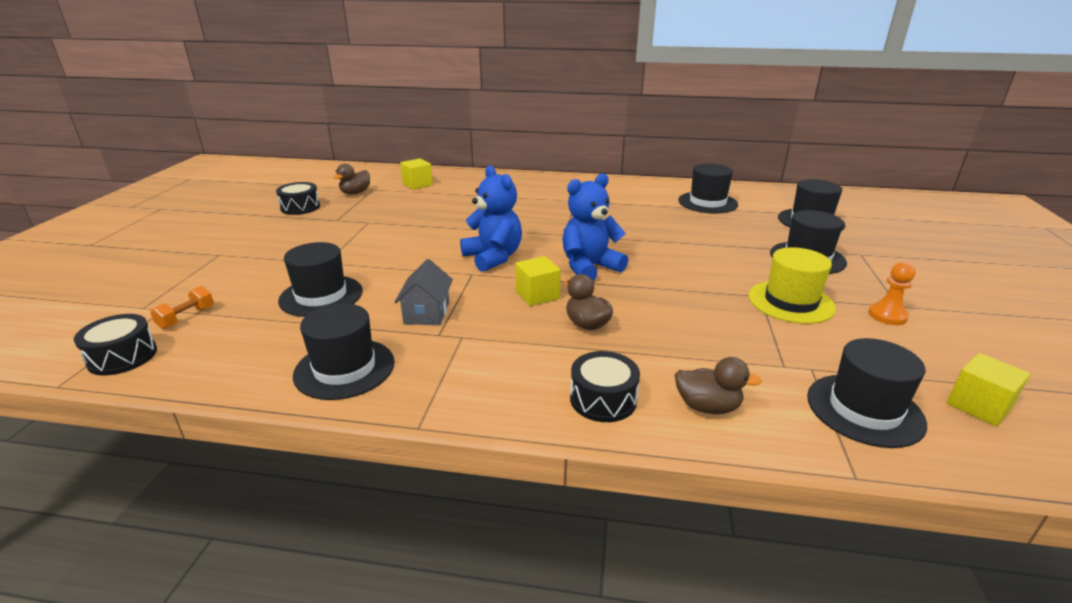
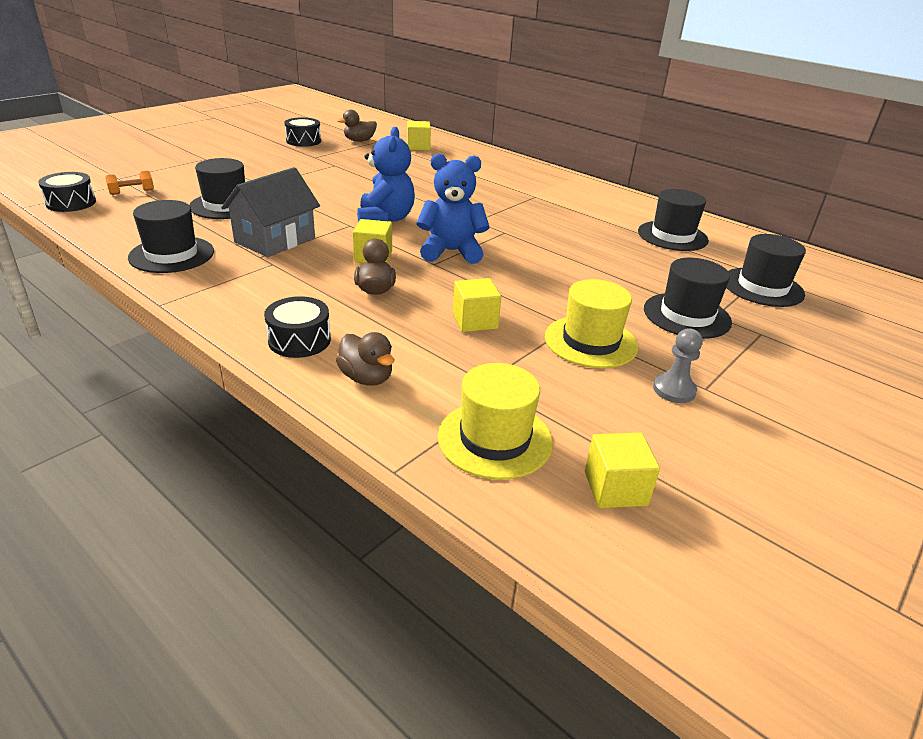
camera: 30 degrees right, 5 degrees up
(427, 312) = (275, 240): grey house -> grey house, size x1.53
(698, 319) = (475, 321): none -> yellow cube
(864, 410) = (495, 439): black hat -> yellow hat
(887, 315) = (674, 390): orange pawn -> grey pawn

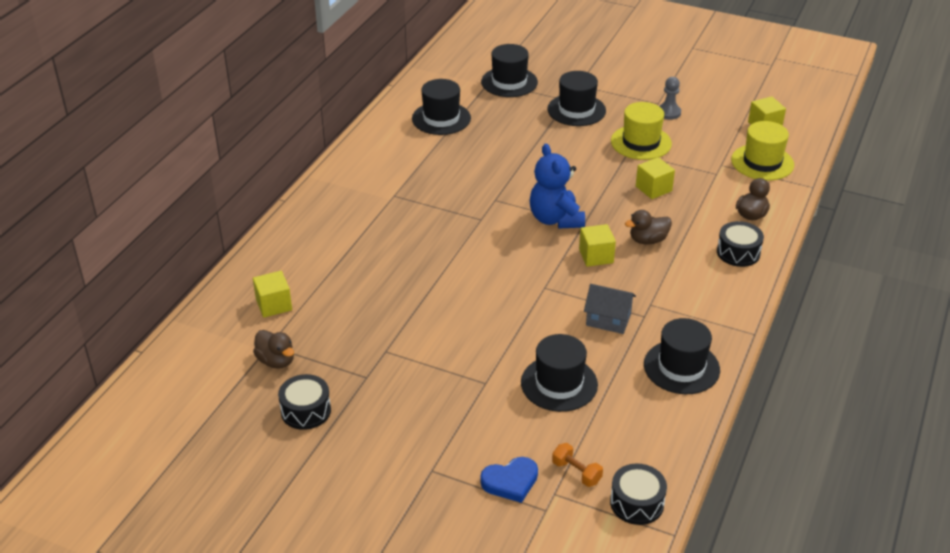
camera: 105 degrees left, 5 degrees up
(159, 174) = (510, 481): none -> blue heart
(275, 240) = (608, 320): grey house -> grey house, size x0.65
(385, 219) = (516, 270): blue teddy bear -> none

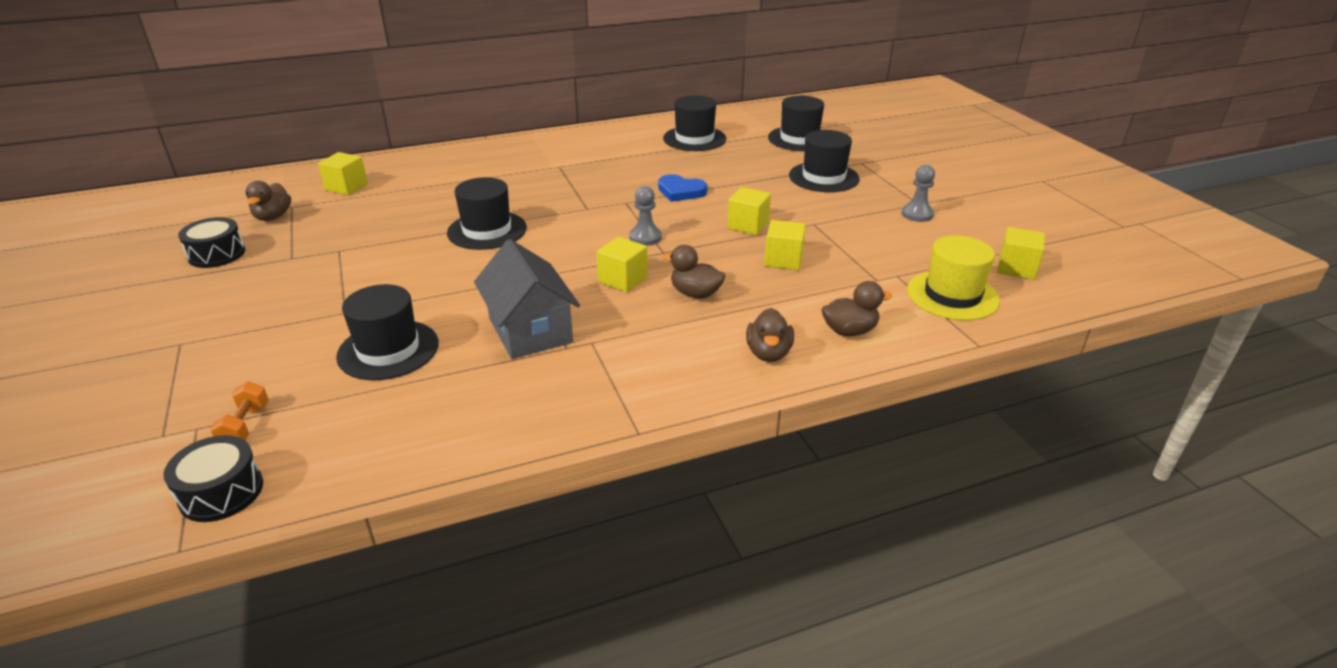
camera: 45 degrees right, 5 degrees down
(510, 481) = (196, 393): blue heart -> blue heart (681, 191)
(555, 219) = (645, 237): blue teddy bear -> grey pawn
(596, 175) = (748, 225): none -> yellow cube
(608, 320) = (530, 330): grey house -> grey house, size x1.53
(641, 142) = (841, 223): yellow hat -> none
(681, 367) = (507, 410): black hat -> black hat (487, 230)
(738, 252) = (768, 353): black drum -> brown duck

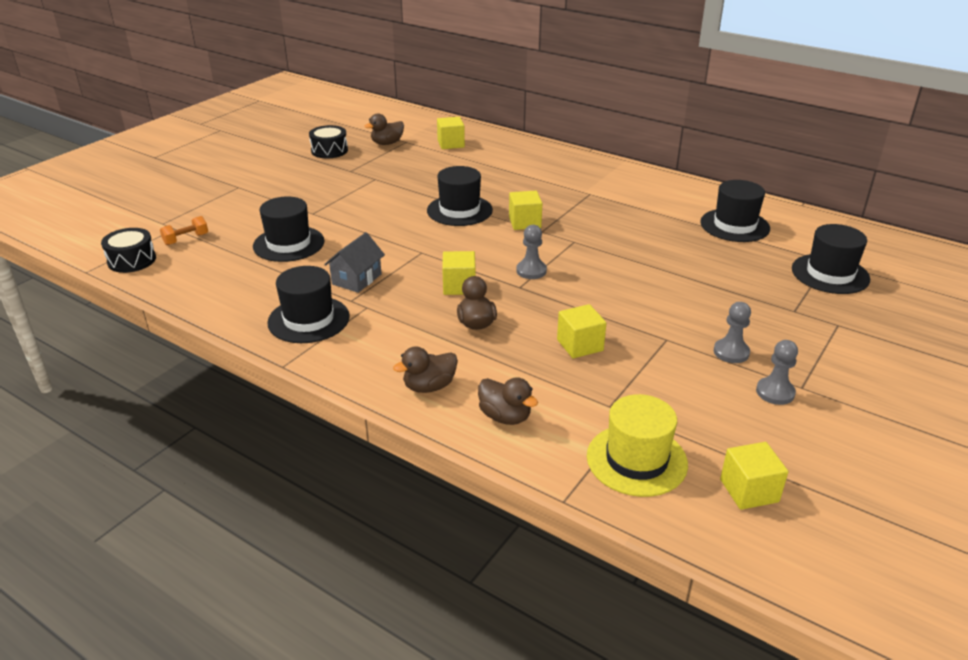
camera: 55 degrees right, 0 degrees up
(530, 330) = (356, 279): grey house -> grey house, size x0.65
(681, 191) = (627, 256): blue heart -> none
(748, 225) = (615, 307): yellow cube -> yellow cube (524, 222)
(823, 177) = (768, 314): black hat -> black hat (308, 319)
(855, 208) = (731, 352): none -> grey pawn

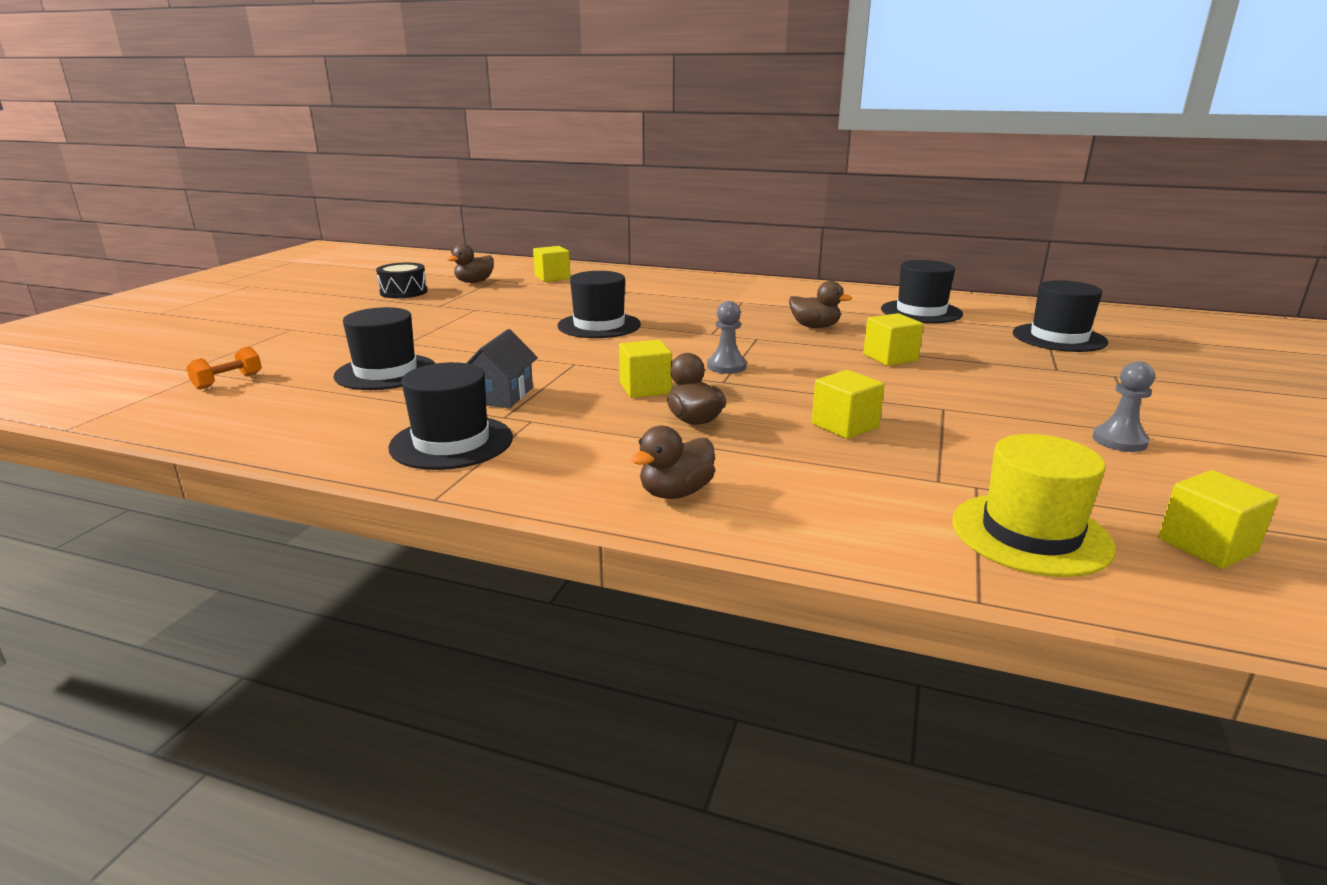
camera: 15 degrees left, 10 degrees down
(132, 260) = (144, 410): black drum -> none
(505, 417) = (810, 511): brown duck -> brown duck (815, 327)
(524, 222) = (686, 328): yellow cube -> yellow cube (890, 357)
(731, 352) = (1029, 411): grey pawn -> none

